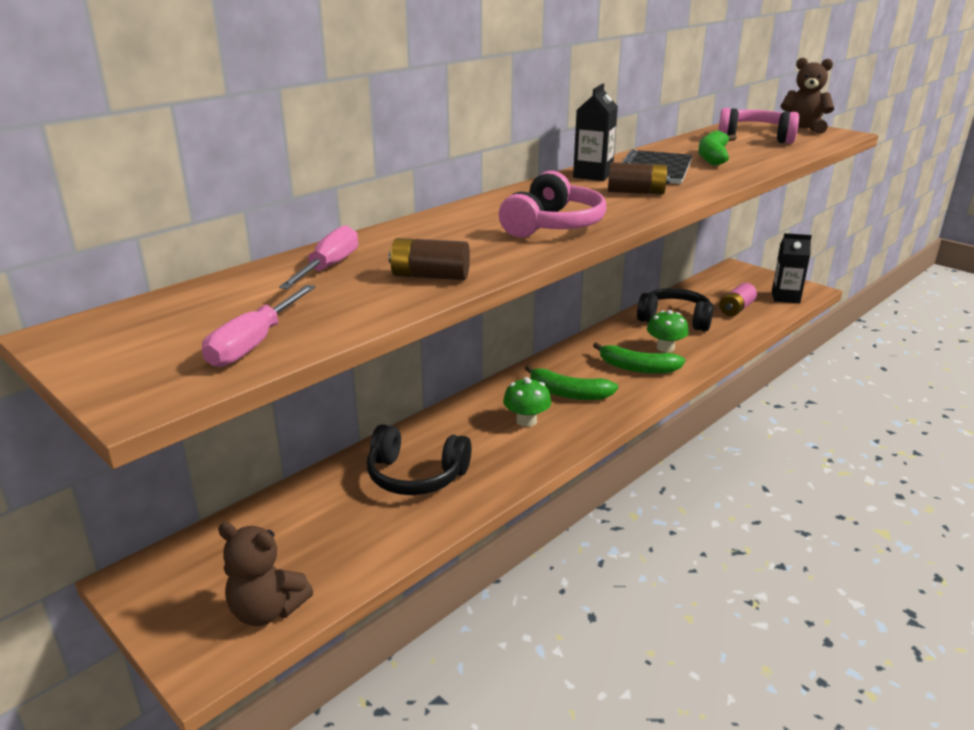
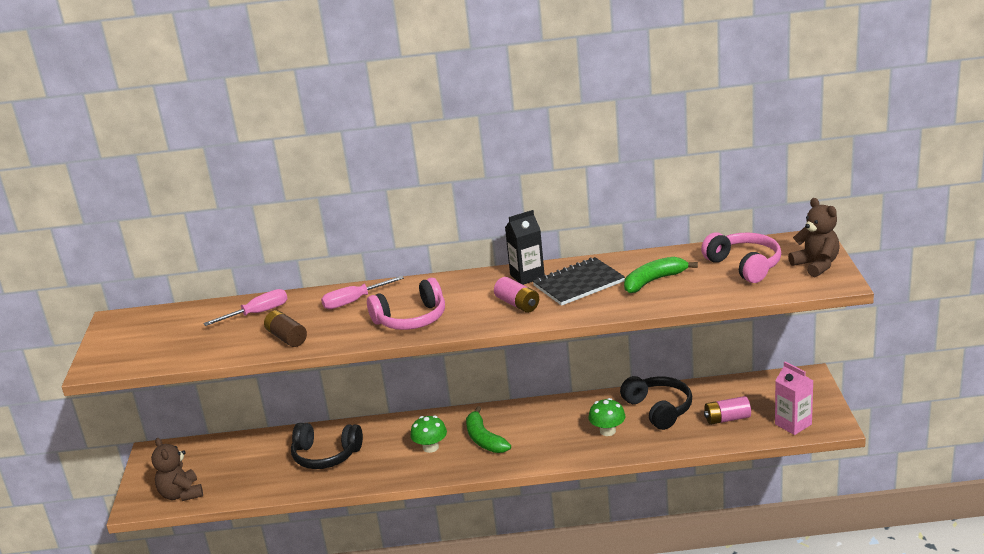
camera: 45 degrees right, 0 degrees up
(254, 344) = (162, 354): pink screwdriver -> pink screwdriver (354, 301)
(416, 476) = (326, 455): black headphones -> black headphones turned 45 degrees counterclockwise
(636, 192) = (517, 304): brown battery -> pink battery
(637, 368) = (560, 439): green banana -> none
(785, 297) = (793, 424): black carton -> pink carton

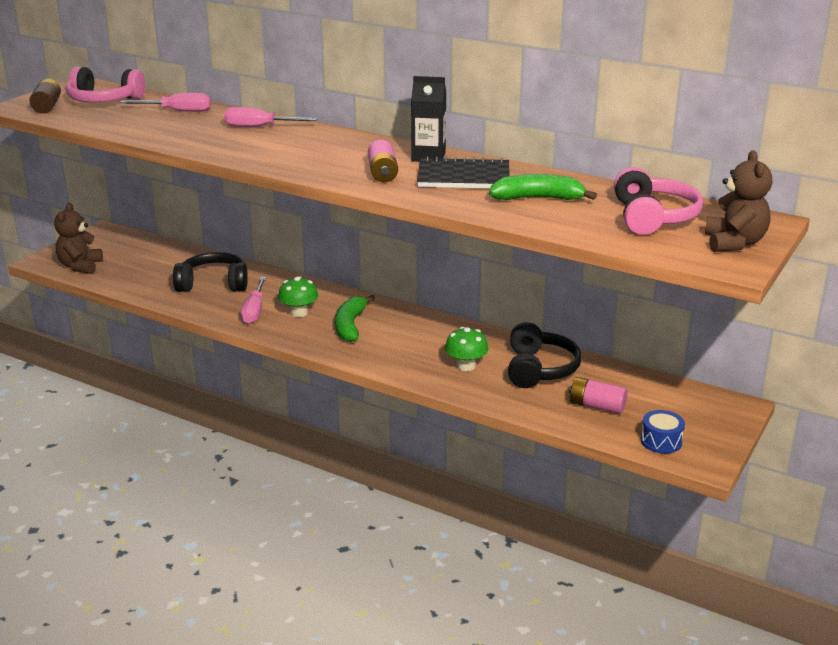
camera: 30 degrees right, 0 degrees up
(287, 338) = (167, 133): brown battery -> brown battery (47, 106)
(326, 455) = (213, 284): black headphones -> black headphones turned 135 degrees clockwise
(393, 462) = (254, 311): none -> pink screwdriver
(411, 319) = (279, 153): pink headphones -> pink headphones (104, 100)
(793, 424) = (661, 441): pink carton -> blue drum

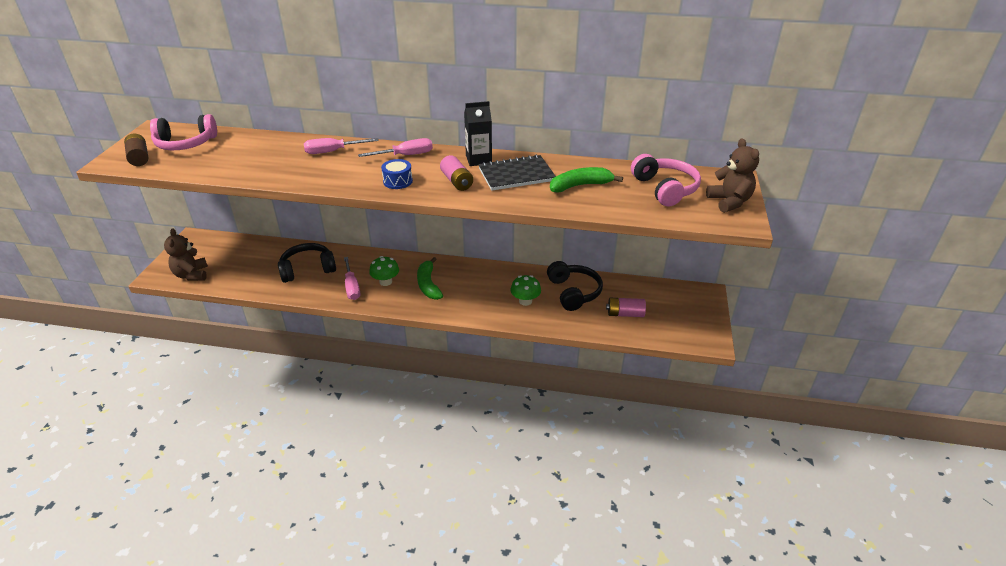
camera: 20 degrees left, 10 degrees up
(178, 111) = (256, 146): pink screwdriver -> pink screwdriver (406, 155)
(661, 441) = (678, 332): blue drum -> blue drum (398, 181)

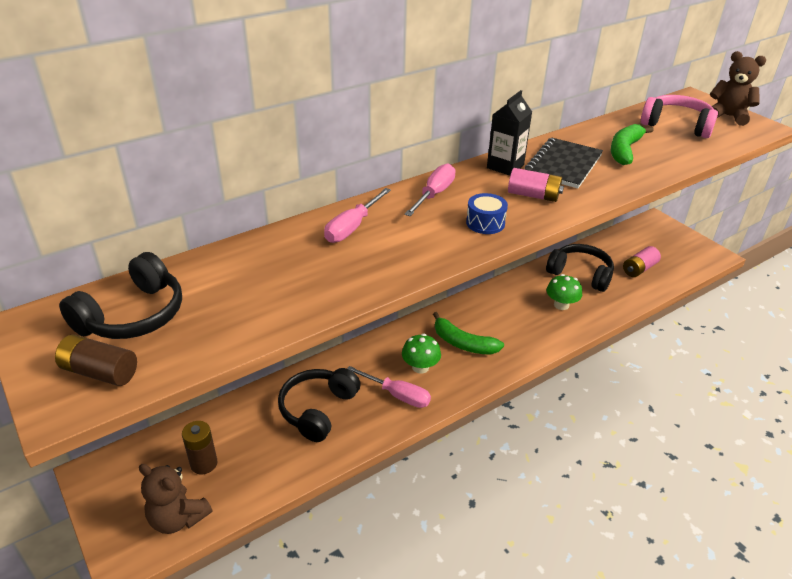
camera: 45 degrees left, 0 degrees up
(185, 144) = (133, 315): pink headphones -> black headphones
(231, 260) = (204, 463): none -> brown battery

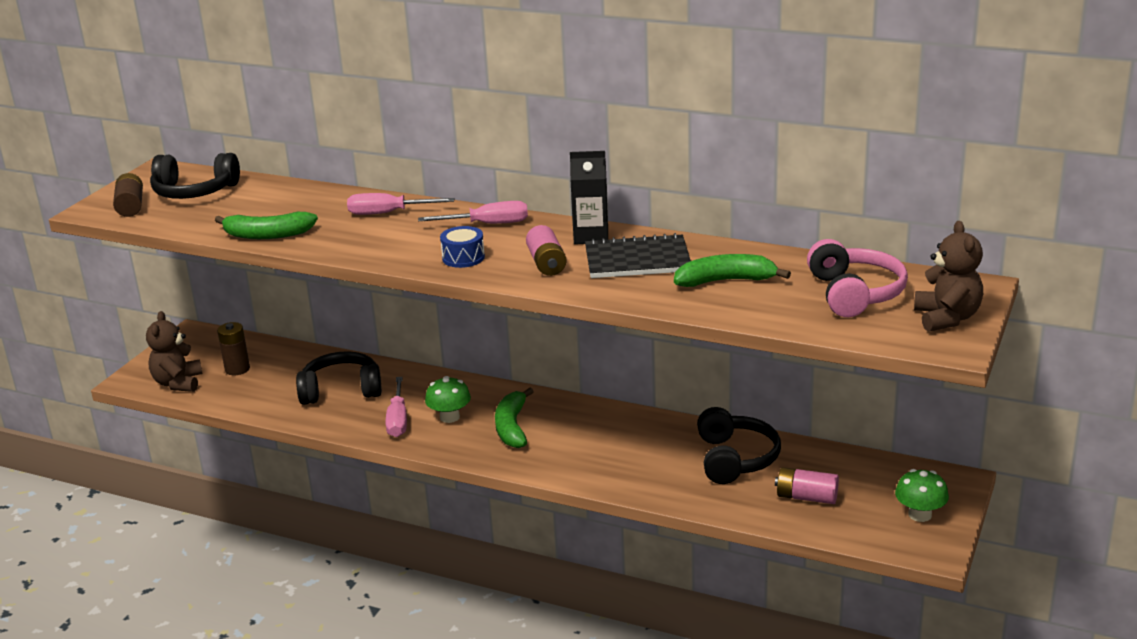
camera: 60 degrees right, 10 degrees down
(313, 302) = (267, 235): none -> green banana
(561, 305) = (653, 464): green mushroom -> green mushroom (920, 515)

